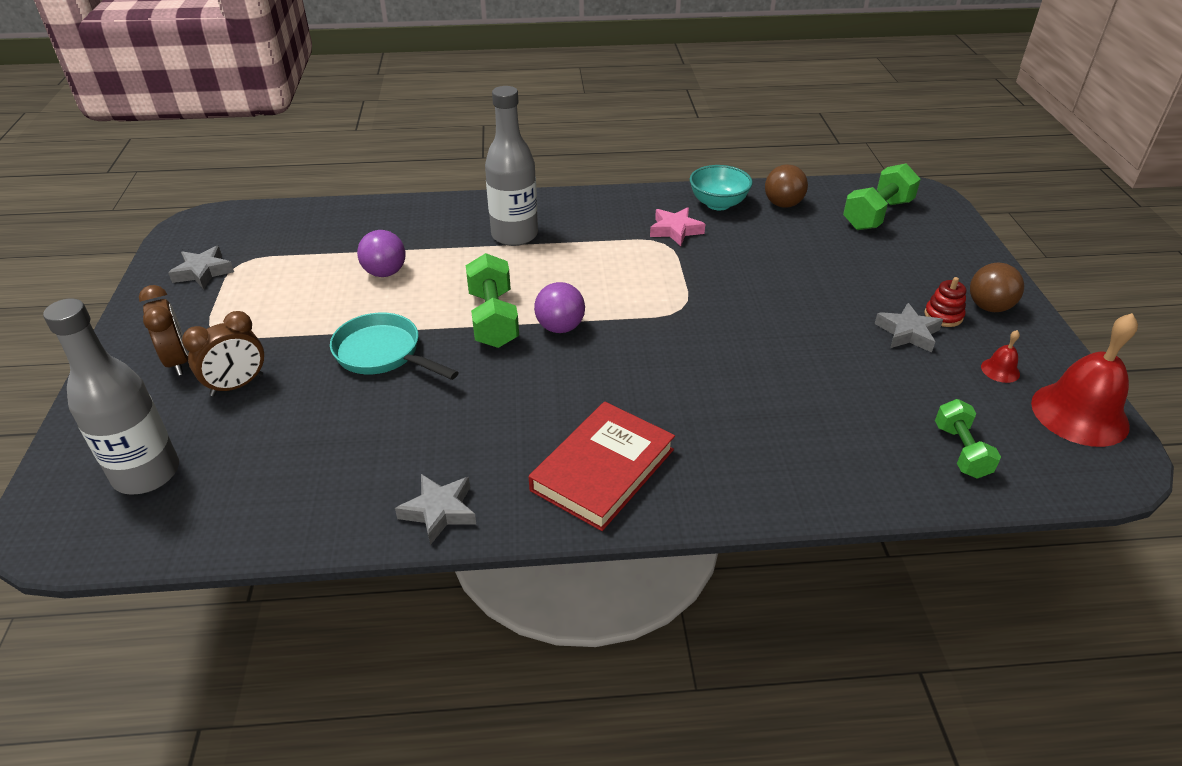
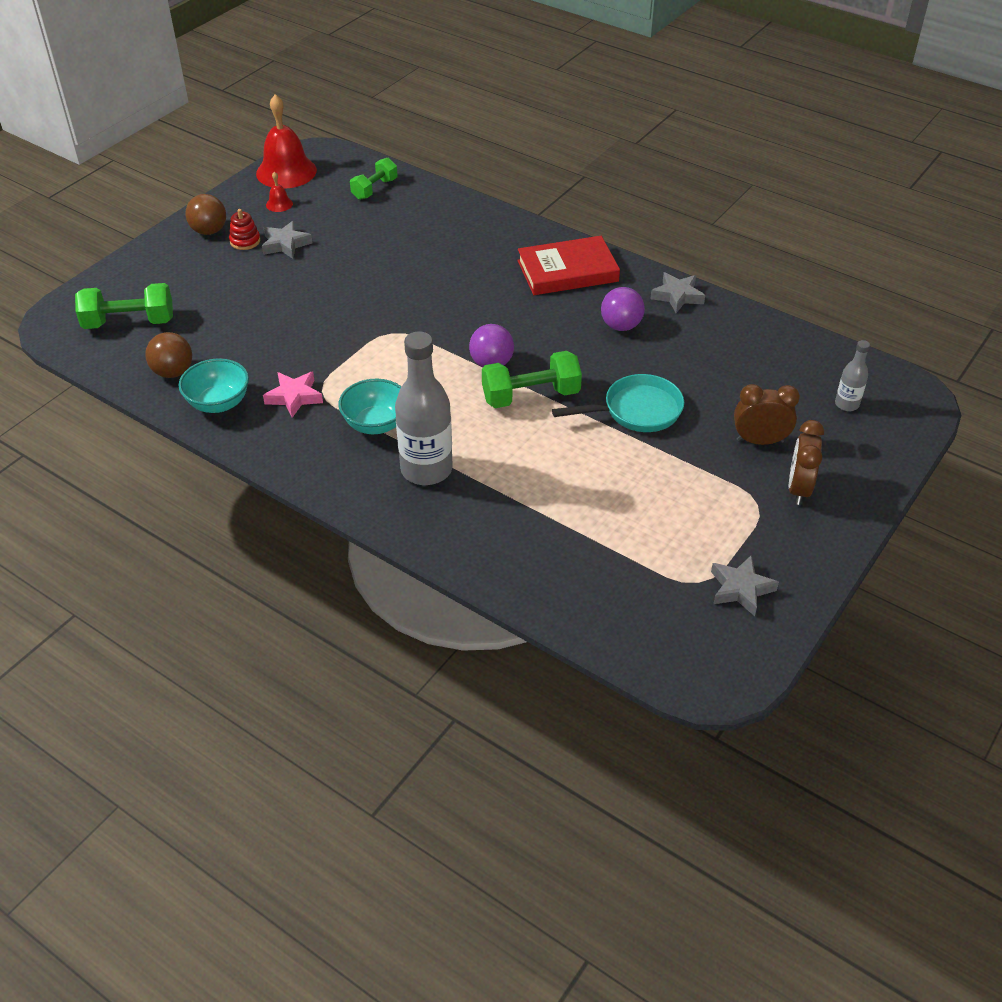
camera: 140 degrees left, 5 degrees up
(146, 474) = (846, 404): grey bottle -> grey bottle, size x0.49
(382, 354) = (636, 411): turquoise pan -> turquoise pan turned 90 degrees counterclockwise
(385, 273) = (575, 490): purple ball -> purple ball (621, 326)
(493, 319) = (530, 396): green dumbbell -> green dumbbell turned 45 degrees clockwise
(591, 243) = (376, 424): none -> turquoise bowl

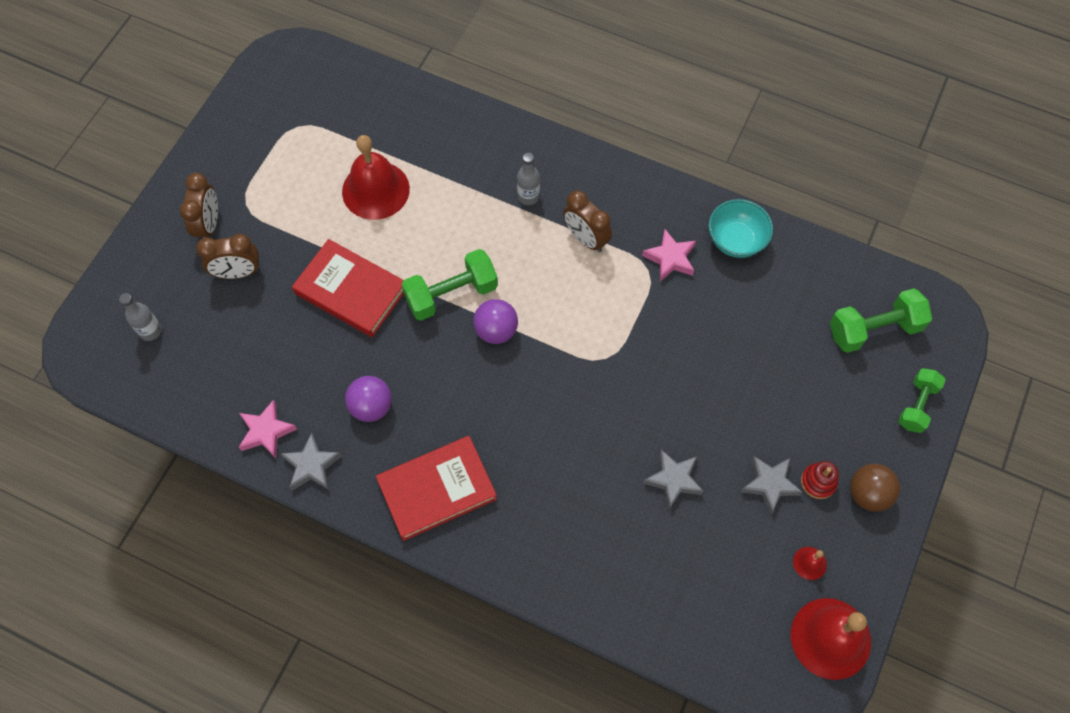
camera: 170 degrees right, 20 degrees up
(173, 372) = (796, 271): brown ball -> none
(374, 189) = (703, 617): green dumbbell -> green dumbbell (917, 405)
(376, 424) = (586, 238): turquoise bowl -> brown clock
(426, 469) = (528, 196): grey bottle -> grey bottle, size x0.49
(602, 498) = (375, 190): none -> red bell
(636, 411) = (351, 291): turquoise pan -> red book
(720, 321) = (266, 431): none -> pink star
(740, 589) = (265, 124): grey star -> grey star (673, 480)

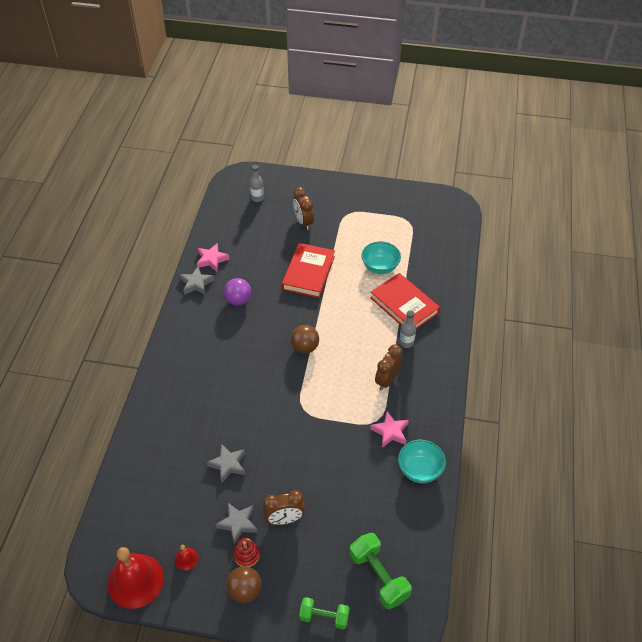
camera: 75 degrees right, 15 degrees down
(209, 225) = (328, 202): brown clock -> brown clock (284, 519)
(375, 190) = (380, 267): red bell -> turquoise bowl
(437, 489) = (194, 342): red book -> red book (404, 305)
(451, 294) = (322, 320): green dumbbell -> none
(496, 330) = (305, 347): purple ball -> brown ball

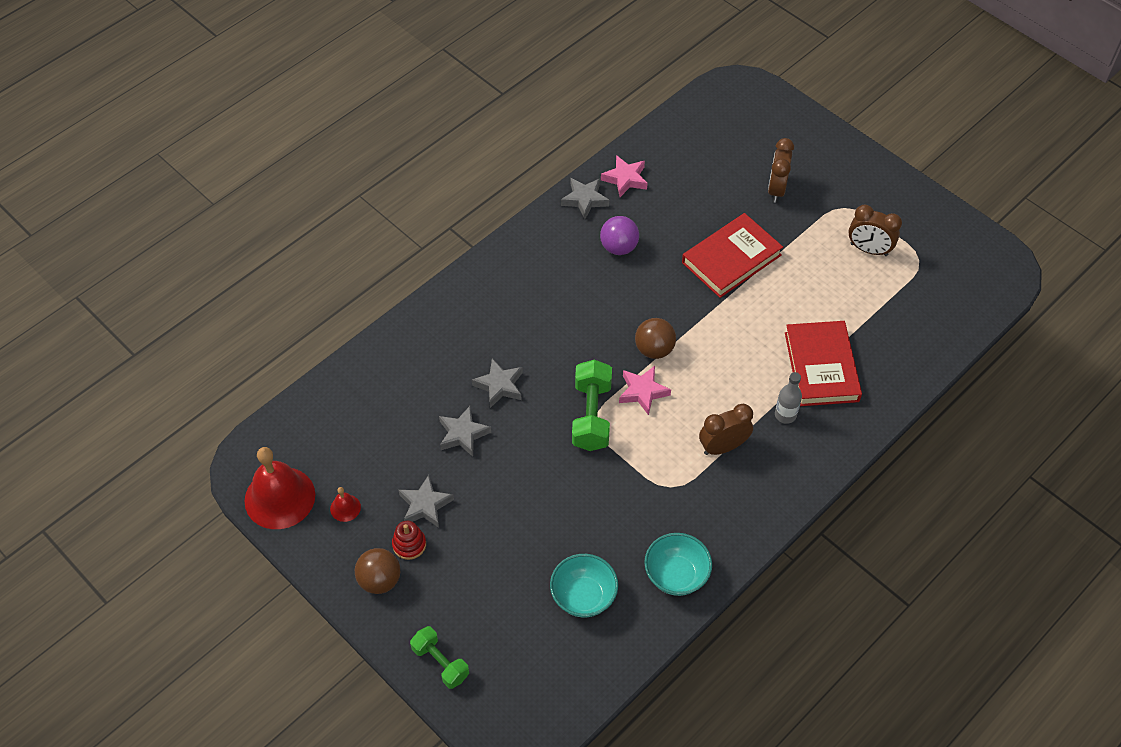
camera: 35 degrees right, 5 degrees up
(228, 421) = (499, 386): none -> grey star
(257, 198) = (741, 127): grey bottle -> none
(284, 519) = (478, 532): brown clock -> brown clock (868, 249)
(378, 576) = (532, 660): green dumbbell -> green dumbbell (591, 416)
(380, 267) = (830, 300): turquoise bowl -> turquoise bowl (583, 596)
(390, 432) = (677, 510): pink star -> pink star (643, 392)

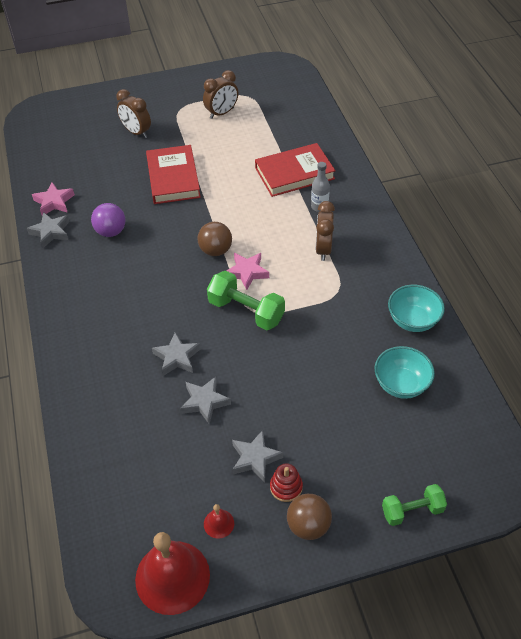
camera: 60 degrees left, 5 degrees down
(821, 367) = (294, 173): red book -> red book turned 45 degrees counterclockwise

